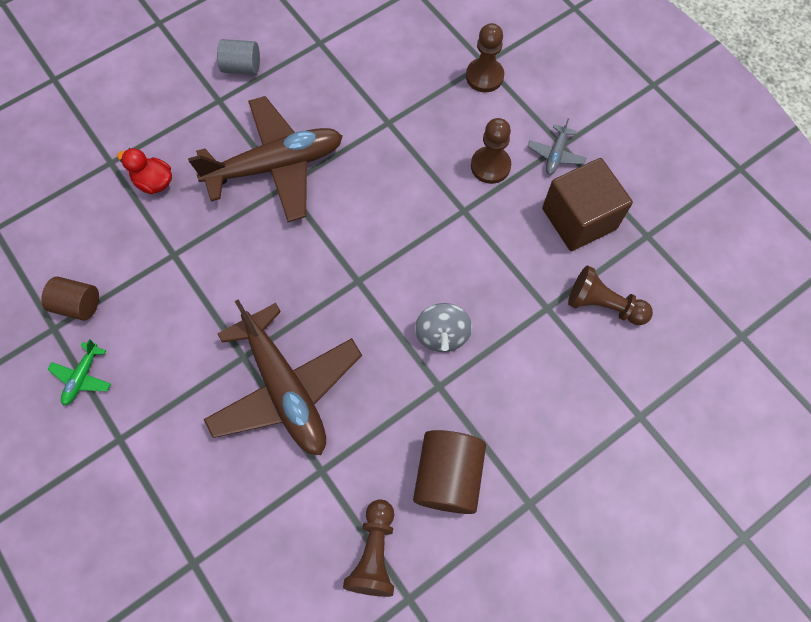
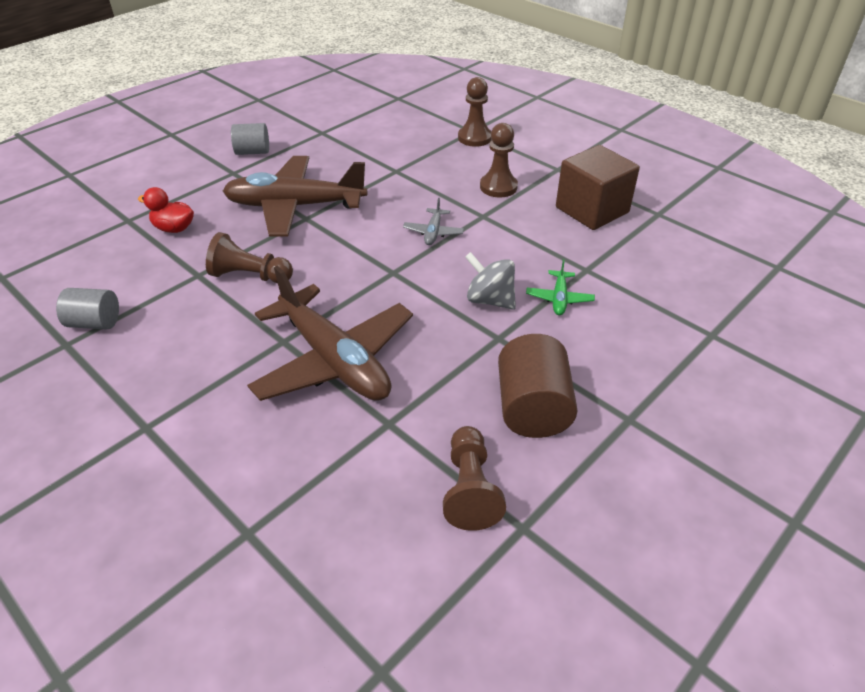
camera: 10 degrees left, 25 degrees down
(78, 305) = (95, 323): brown cylinder -> grey cylinder
(82, 377) = (100, 379): green plane -> green plane (559, 298)
(276, 166) = (295, 206): brown plane -> brown plane turned 150 degrees counterclockwise
(442, 334) = (490, 300): grey spinning top -> grey spinning top turned 135 degrees clockwise
(555, 154) = (554, 175): grey plane -> grey plane (433, 232)
(603, 305) = (639, 261): brown pawn -> brown pawn (250, 276)

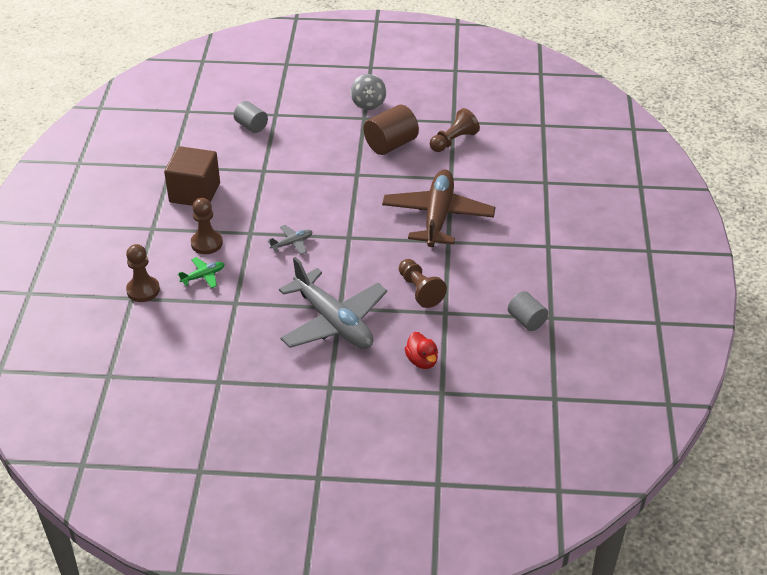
camera: 130 degrees left, 0 degrees up
(253, 152) = (291, 399): grey cylinder -> grey cylinder (251, 126)
(295, 206) = (333, 322): brown plane -> grey plane
(490, 300) = (331, 191): grey spinning top -> grey spinning top (368, 104)
(559, 298) = (301, 169): green plane -> green plane (203, 276)

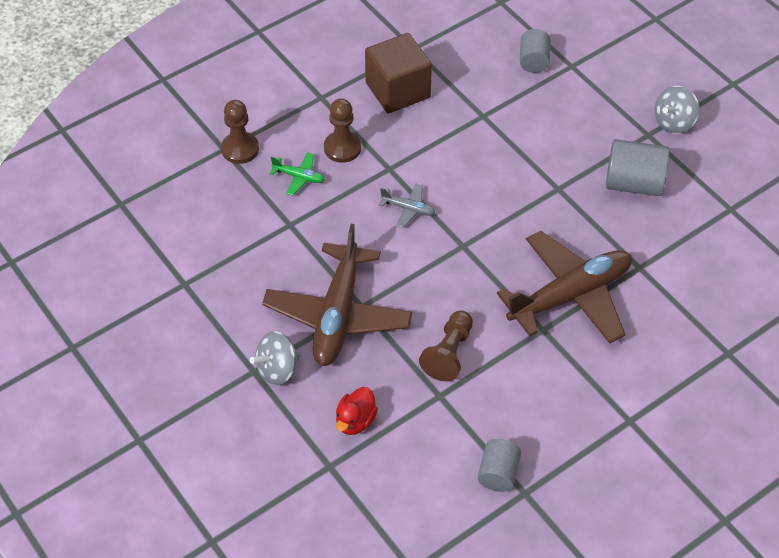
camera: 50 degrees right, 10 degrees up
(333, 322) = (338, 315): grey plane -> brown plane
(342, 375) = (277, 369): none -> grey spinning top
(391, 144) = (633, 183): brown cylinder -> grey cylinder
(453, 141) = (700, 230): brown pawn -> none

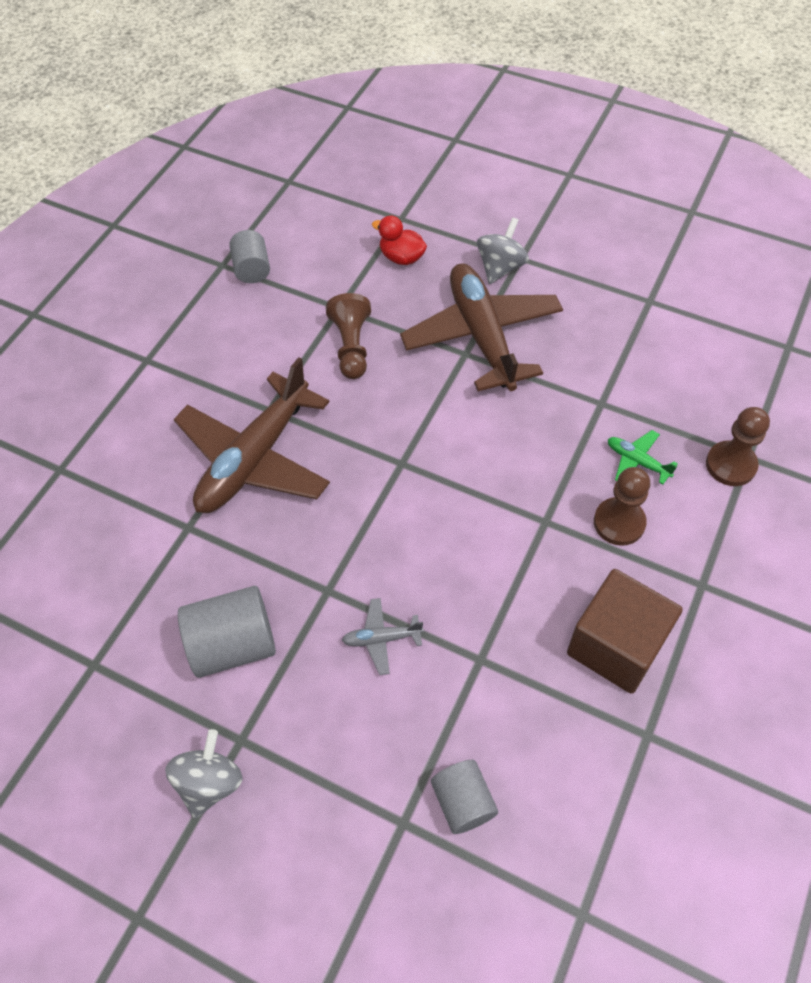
camera: 155 degrees right, 5 degrees up
(299, 177) = (637, 461): green plane -> green plane turned 45 degrees clockwise
(355, 421) = (402, 257): red duck -> red duck turned 60 degrees counterclockwise
(408, 209) = (489, 479): grey plane -> grey plane (382, 638)

